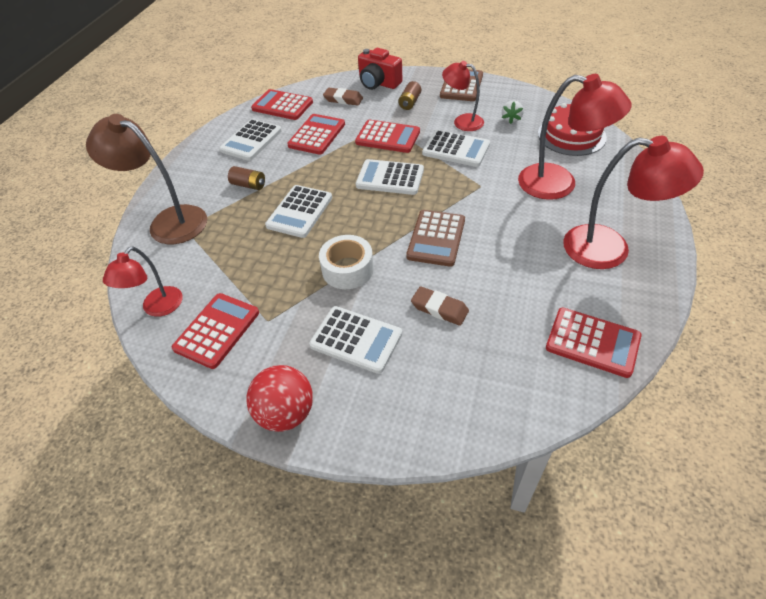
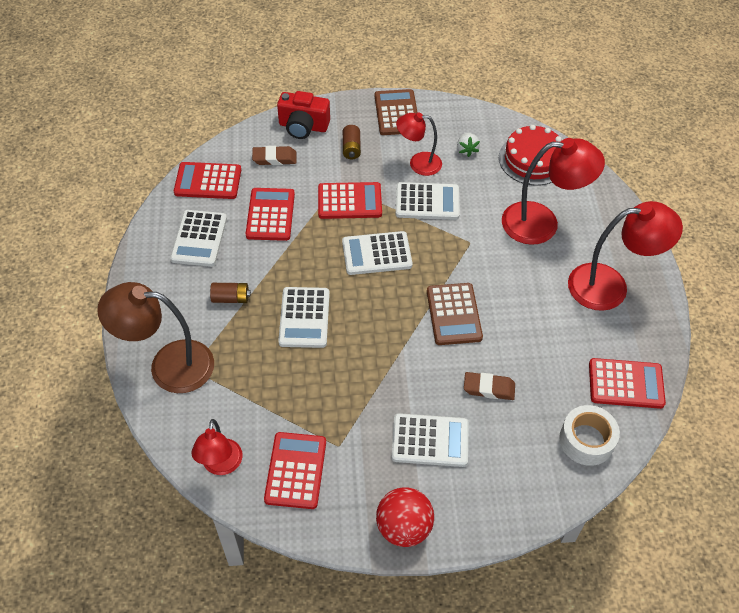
camera: 25 degrees left, 5 degrees up
(347, 269) = (386, 371): white tape -> white tape (586, 440)

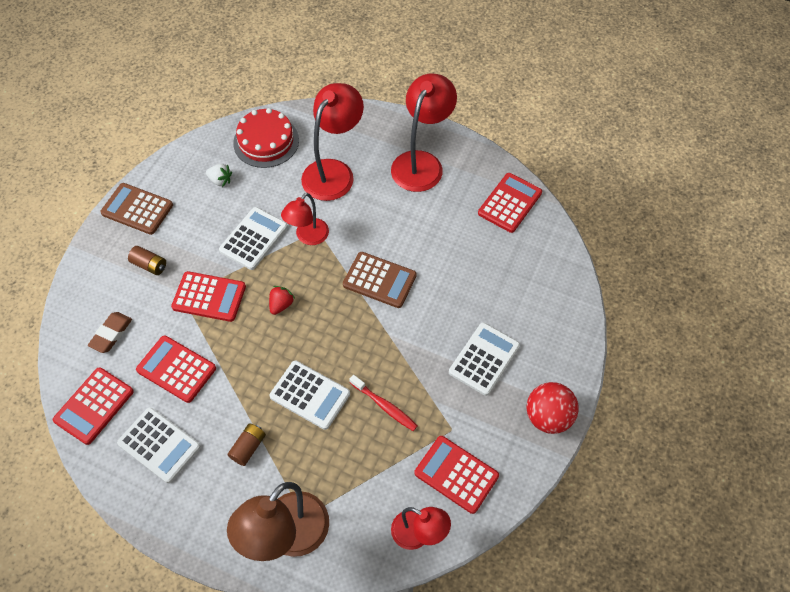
camera: 60 degrees left, 5 degrees up
(303, 126) = (92, 291): red camera -> none
(329, 380) = (384, 406): none -> red toothbrush
(349, 201) = (209, 297): red calculator -> red calculator turned 75 degrees clockwise
(377, 254) = (281, 305): white calculator -> red strawberry
(418, 163) = (207, 223): red lamp -> red lamp (308, 237)
(489, 388) = (461, 293): brown eraser -> none
(586, 440) = (541, 254): white tape -> none

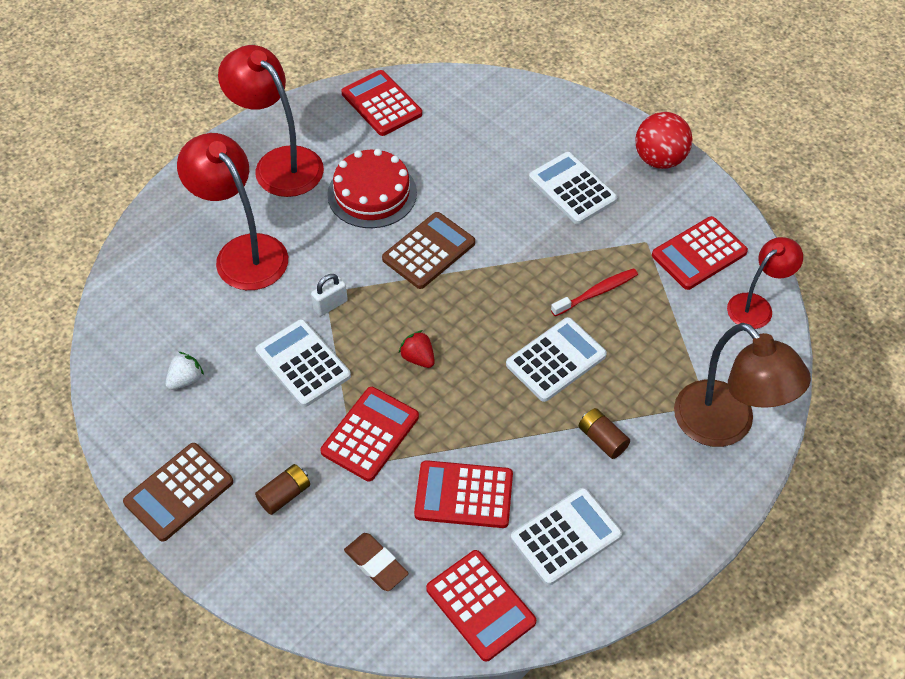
camera: 70 degrees left, 5 degrees down
(176, 369) = (464, 495): red calculator -> red calculator turned 45 degrees clockwise
(266, 141) = (149, 312): red cake -> red cake (372, 193)
(308, 237) = (330, 305): red lamp -> white padlock

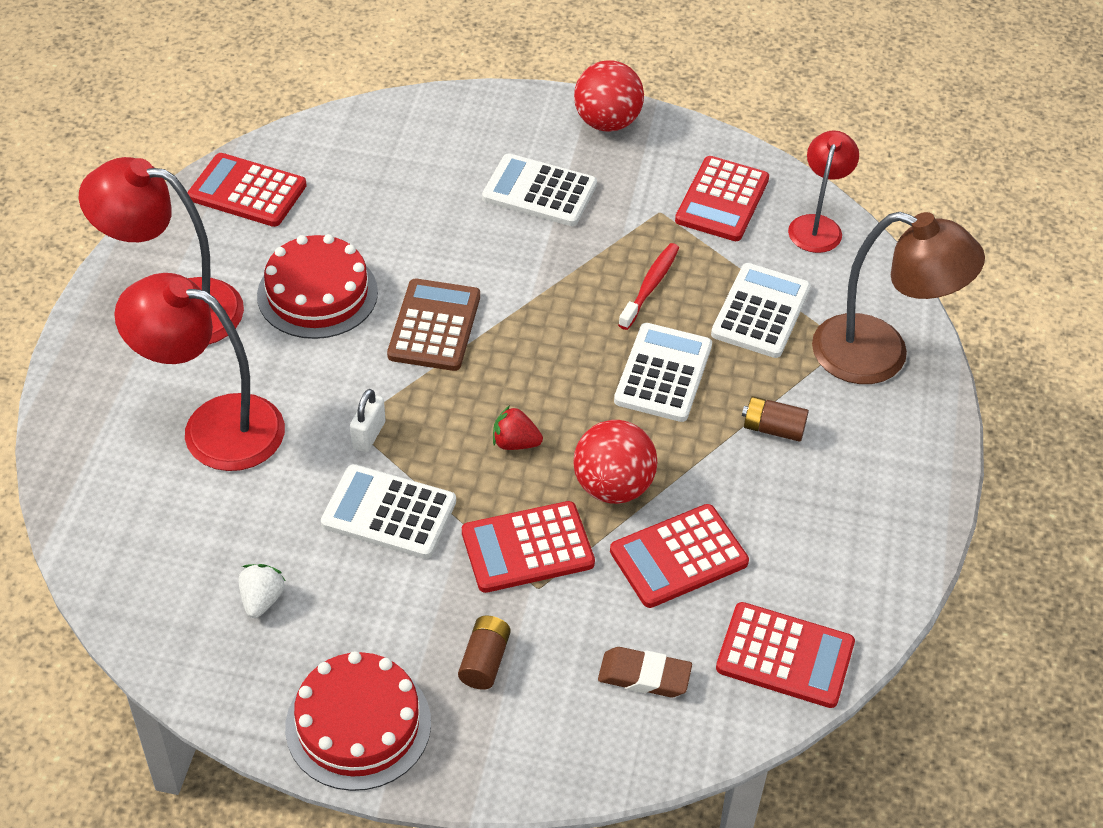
camera: 35 degrees left, 5 degrees down
(179, 492) = (358, 724): brown calculator -> red cake
(370, 434) = (527, 548): red calculator -> red calculator turned 105 degrees counterclockwise
(458, 422) = (613, 486): none -> red ball
(566, 536) = (814, 542): white calculator -> white calculator (760, 311)

